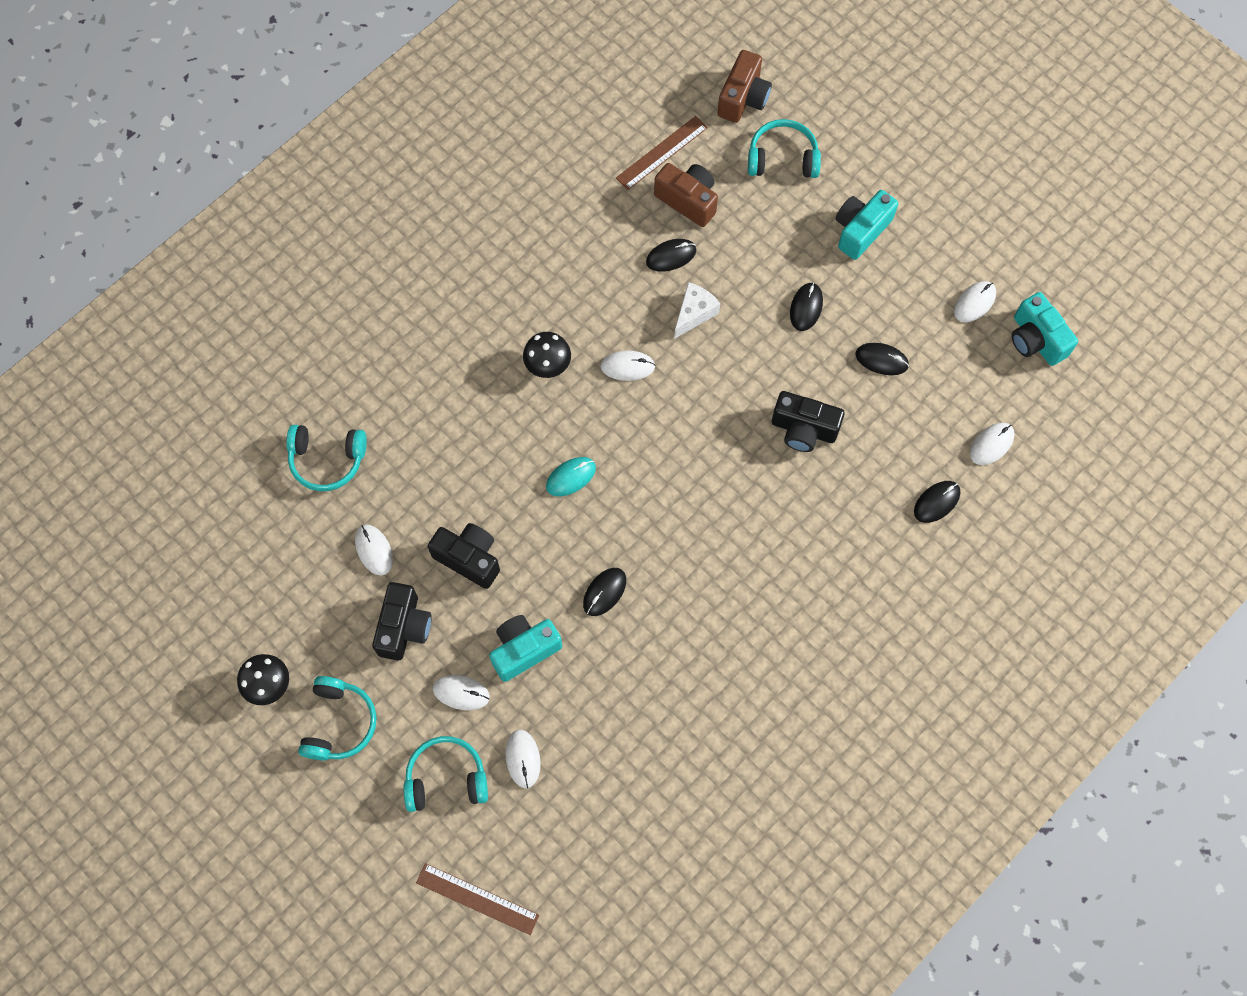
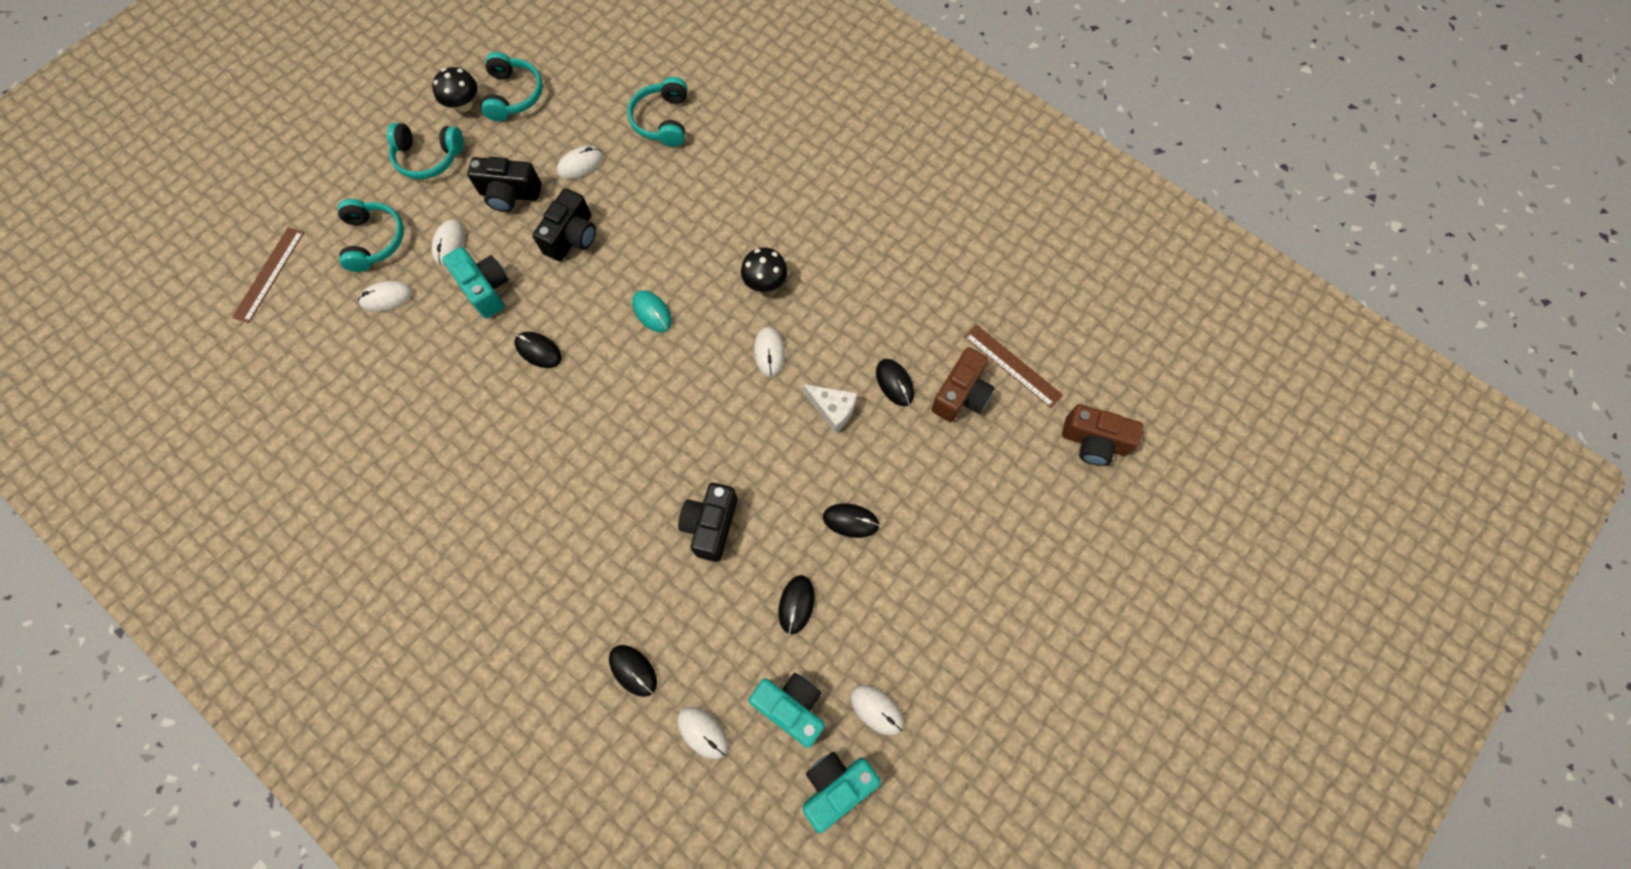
camera: 85 degrees right, 0 degrees up
(782, 158) = (1027, 487): turquoise headphones -> turquoise headphones (514, 95)
(860, 230) = (951, 575): turquoise camera -> turquoise camera (791, 707)

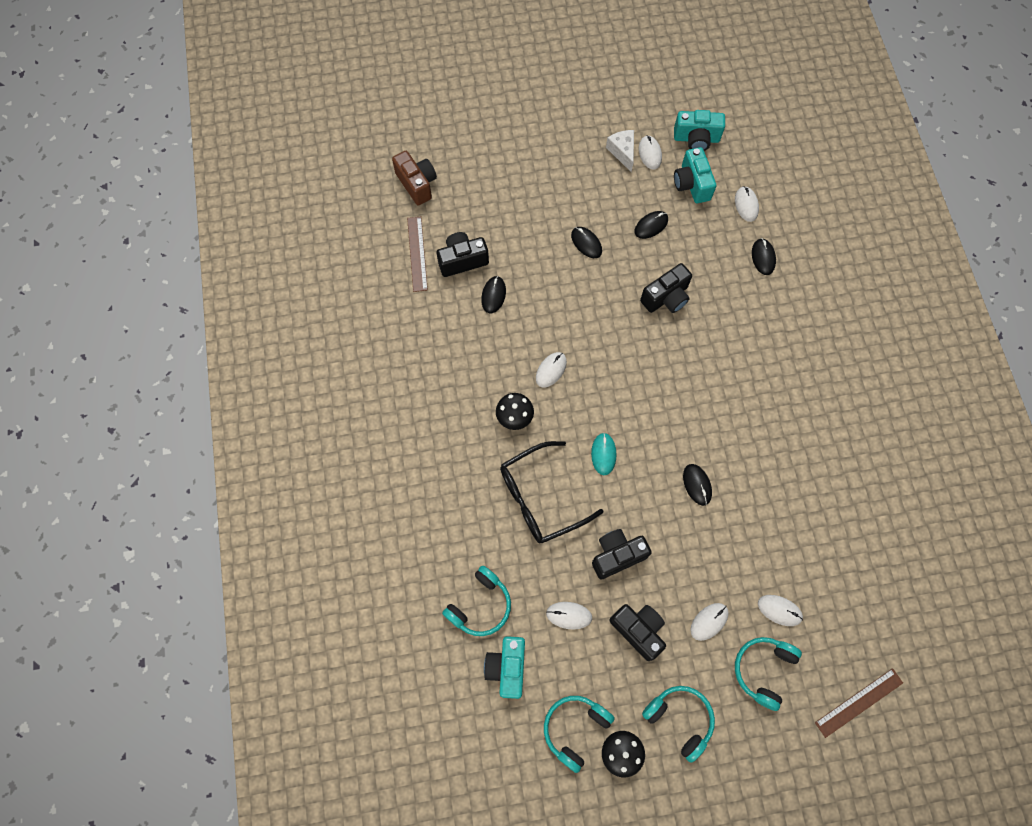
camera: 140 degrees left, 0 degrees up
(486, 289) = (704, 561): turquoise camera -> turquoise camera (507, 668)
(681, 233) = (540, 498): none -> black glasses
(832, 409) = (543, 308): white cheese -> white cheese (622, 152)
(961, 395) = (462, 260): brown camera -> black camera

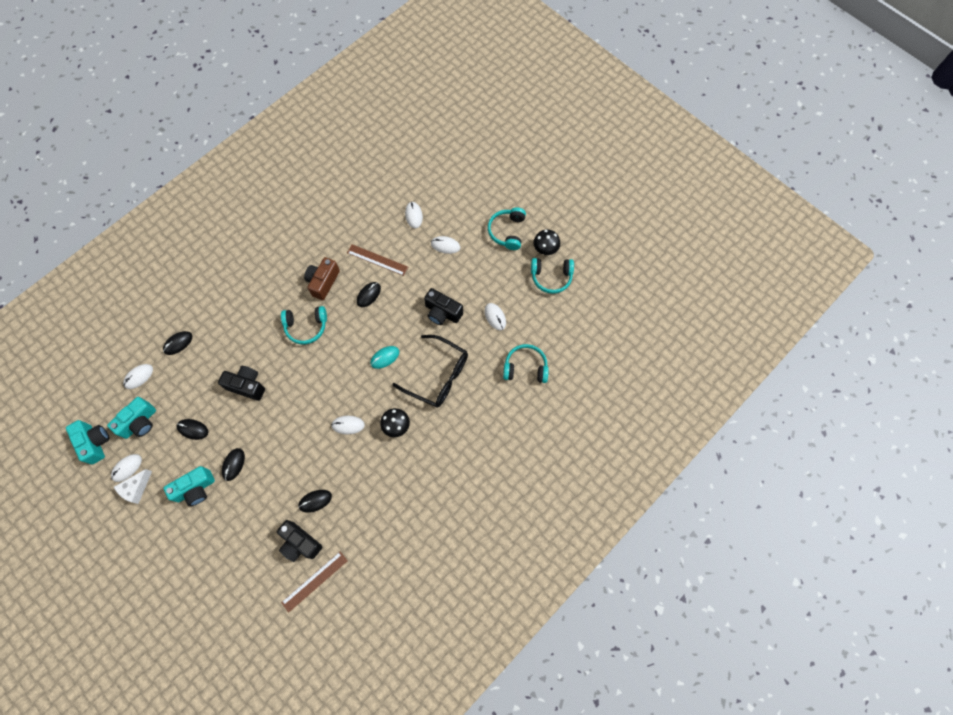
camera: 125 degrees left, 0 degrees up
(417, 184) = (253, 628): brown camera -> brown camera (323, 282)
(507, 668) = (547, 330): turquoise camera -> turquoise camera (195, 489)
(638, 630) = (476, 277): black camera -> none
(763, 670) = (452, 207): turquoise headphones -> turquoise headphones (306, 327)
(859, 702) = (436, 157): brown ruler -> brown ruler (377, 260)

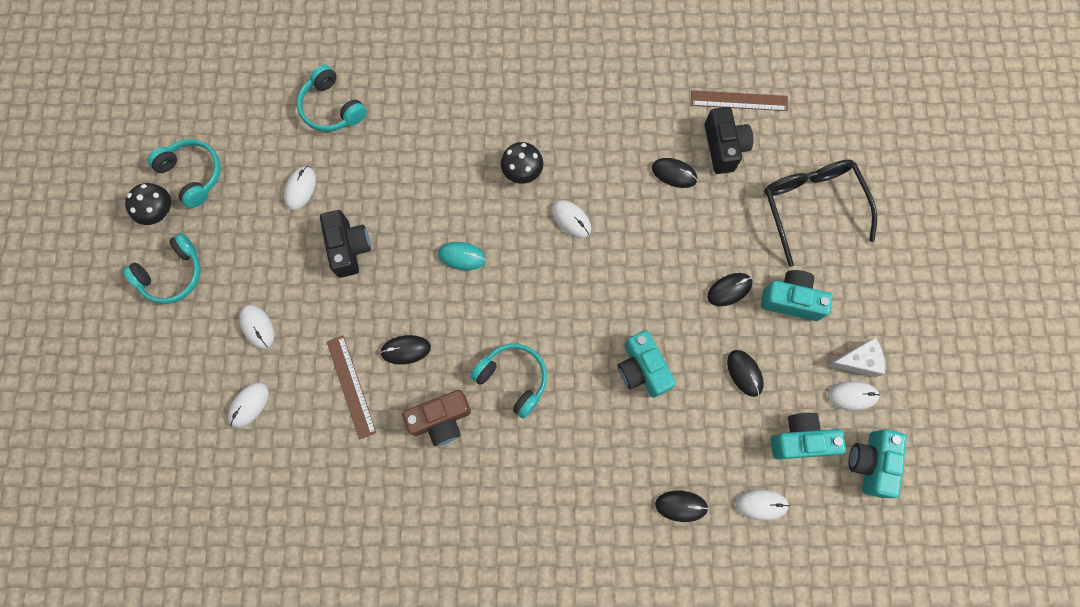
camera: 135 degrees left, 5 degrees up
(247, 386) = (642, 369): black camera -> turquoise camera
(438, 376) = (427, 182): black glasses -> black glasses (811, 206)

